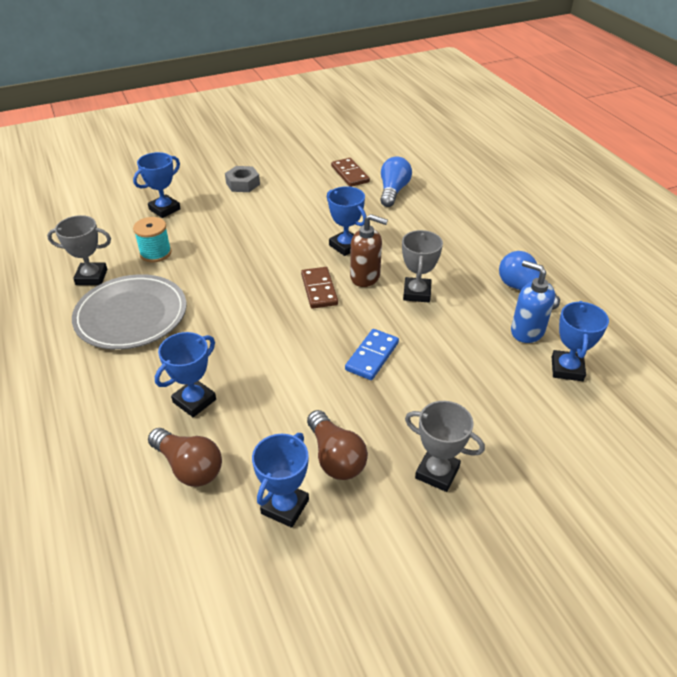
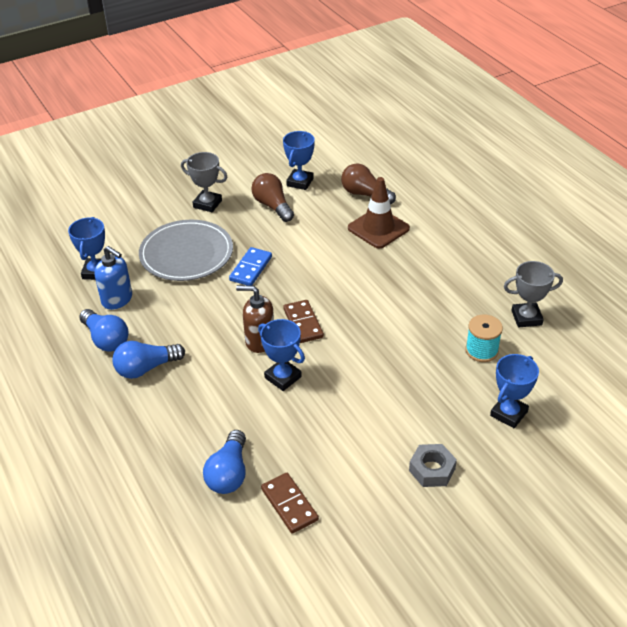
camera: 175 degrees right, 0 degrees up
(131, 315) = (464, 285): grey plate -> grey plate (186, 254)
(194, 401) = (378, 228): blue trophy -> brown traffic cone
(417, 293) = (210, 328): grey trophy -> none
(474, 262) = (146, 368): none -> blue light bulb

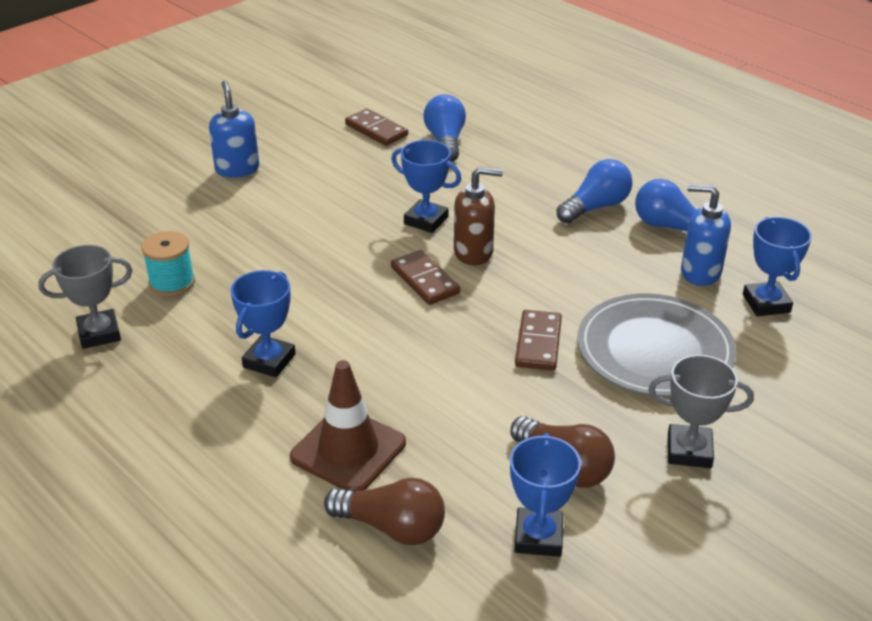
camera: 165 degrees right, 5 degrees down
(251, 268) = (538, 343): blue domino -> brown domino
(432, 469) = (237, 169): grey nut -> blue soap dispenser
(508, 413) = (146, 223): blue trophy -> blue trophy (269, 361)

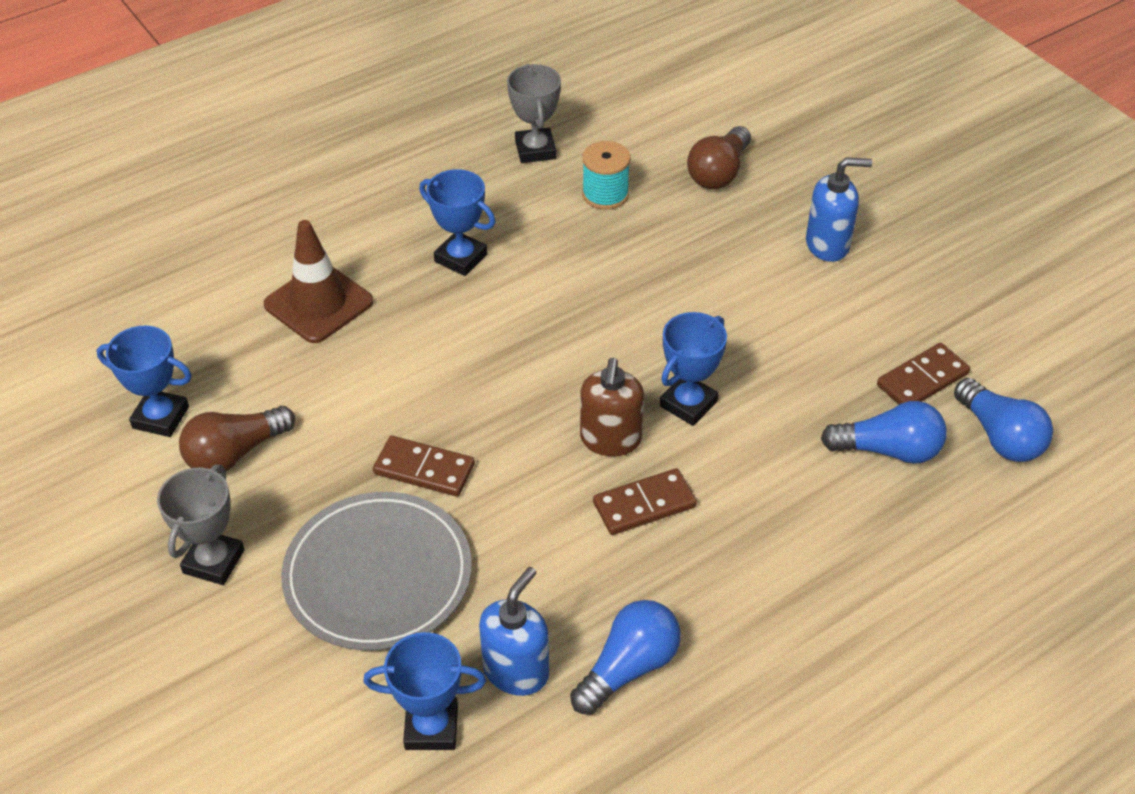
camera: 100 degrees right, 10 degrees up
(392, 527) = (216, 323): brown light bulb -> brown light bulb (718, 173)
(425, 280) = (564, 388): brown domino -> brown domino (644, 505)
(596, 207) = (694, 590): blue light bulb -> blue light bulb (999, 436)

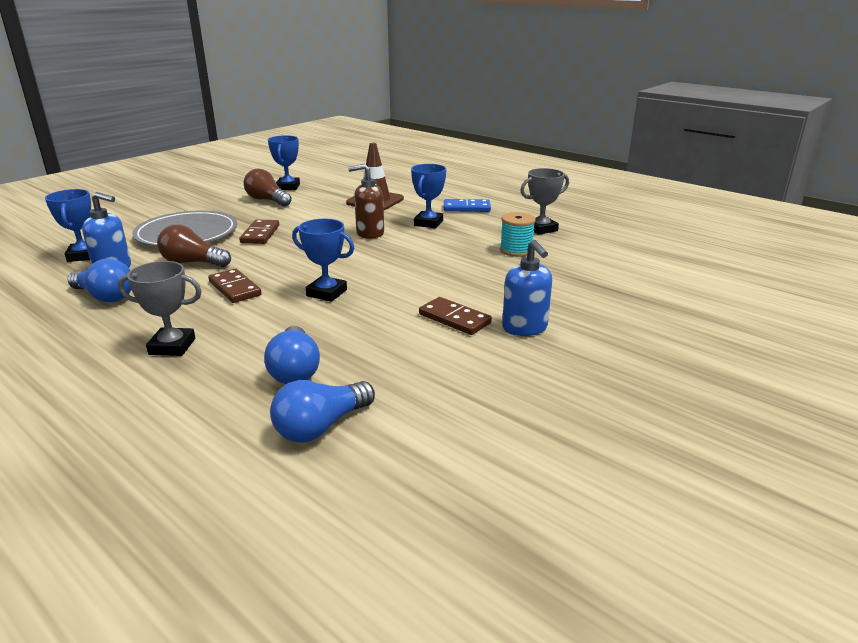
camera: 75 degrees right, 20 degrees down
(214, 561) = (200, 206): grey trophy -> grey trophy (172, 346)
(410, 202) = (466, 208): none -> blue domino
(610, 440) = (289, 274): brown soap dispenser -> brown soap dispenser (370, 233)
(718, 173) = (573, 281): brown light bulb -> brown light bulb (192, 263)
(922, 379) = (382, 381): brown domino -> brown domino (454, 319)

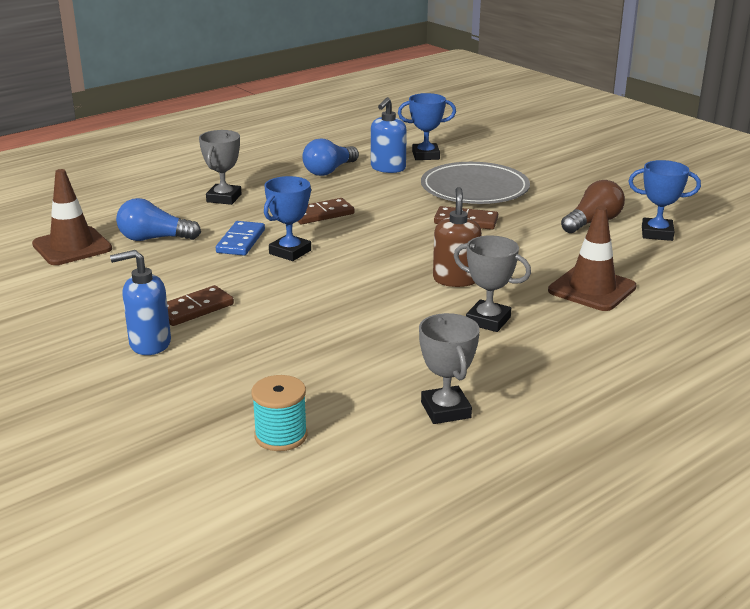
camera: 100 degrees right, 0 degrees up
(192, 263) = (392, 195): brown light bulb -> none
(321, 426) = (72, 247): blue light bulb -> brown traffic cone
(428, 223) = (488, 320): blue trophy -> grey trophy
(466, 208) = (556, 358): blue domino -> blue domino (241, 241)
(516, 250) = (363, 373): turquoise spool -> turquoise spool (281, 436)

